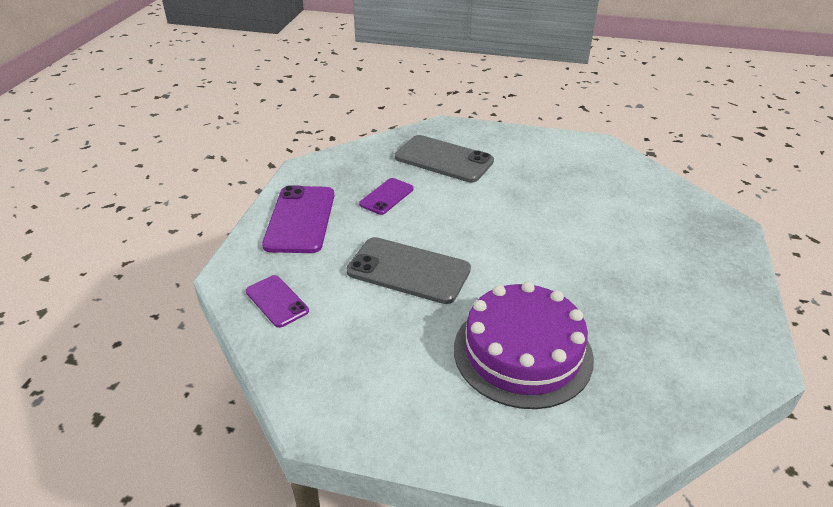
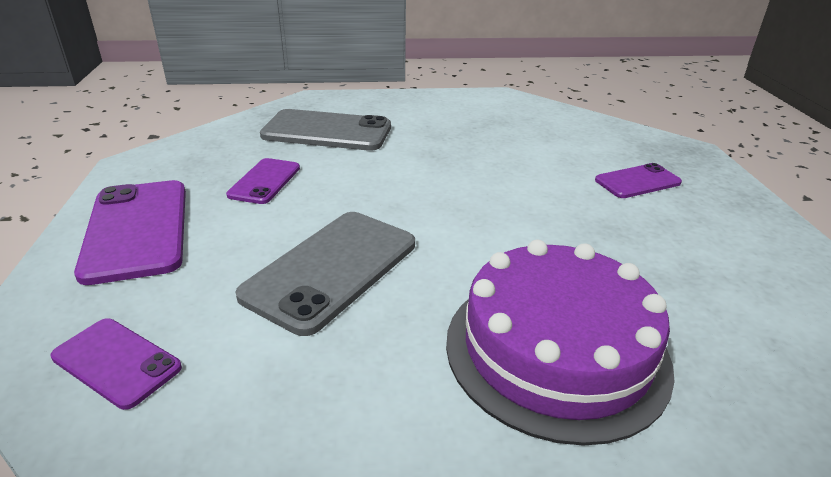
camera: 20 degrees left, 5 degrees down
(408, 271) = (332, 269): grey phone -> grey phone turned 60 degrees counterclockwise
(662, 246) = (637, 181): none -> purple phone

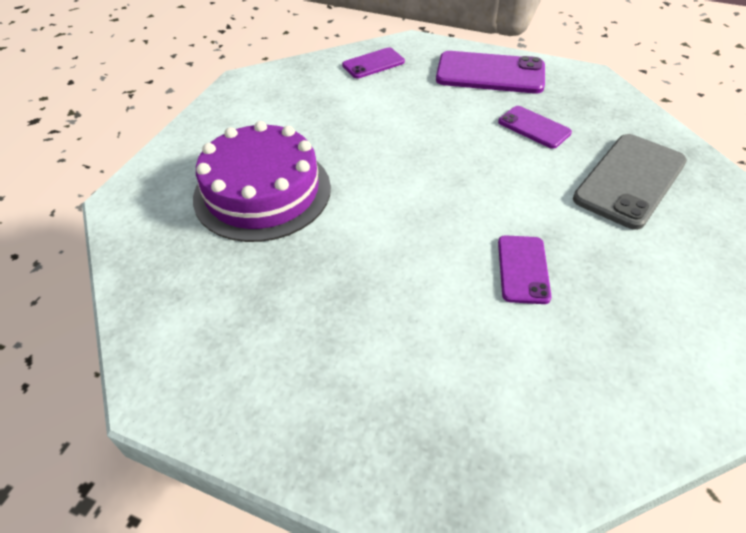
camera: 120 degrees right, 15 degrees up
(332, 269) = (398, 133): grey phone -> none
(637, 181) = (408, 377): purple phone -> purple phone (523, 269)

